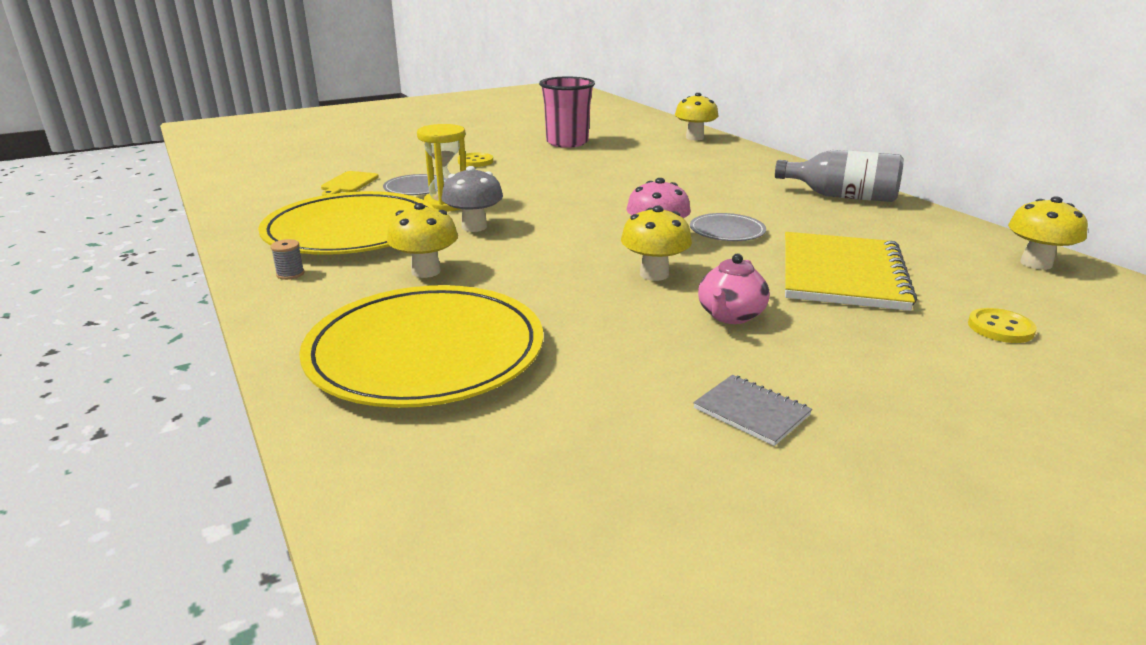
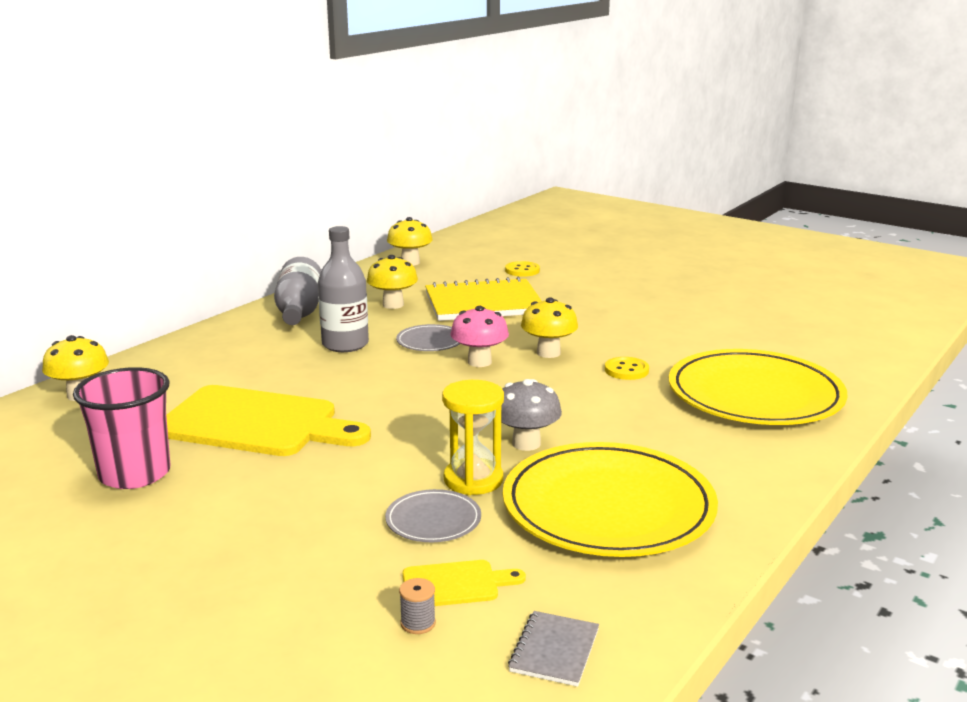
camera: 115 degrees left, 5 degrees down
(290, 274) = (733, 494): grey spool -> grey spool (418, 623)
(426, 271) = (647, 434): yellow mushroom -> yellow mushroom (393, 305)
(475, 161) = (278, 517): yellow button -> yellow button (626, 370)
(605, 167) = (256, 423): none -> yellow cutting board
(730, 316) = (587, 325): pink teapot -> none
(741, 202) = (345, 344): none -> grey bottle
(751, 412) = (686, 310): grey notebook -> grey notebook (554, 650)

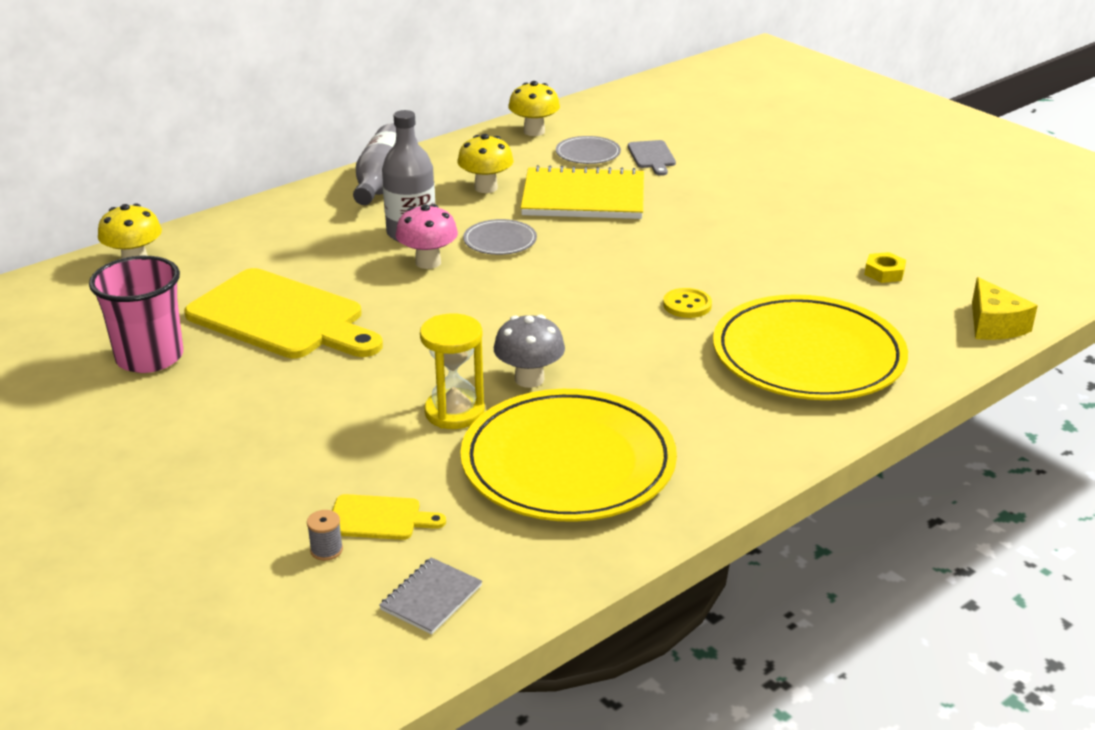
camera: 15 degrees right, 10 degrees up
(433, 520) = (393, 450): grey plate -> grey plate (588, 153)
(479, 362) = (537, 273): pink mushroom -> pink mushroom (428, 262)
(522, 270) = (652, 156): yellow button -> grey cutting board
(548, 353) = (616, 271): yellow mushroom -> none
(769, 330) = (884, 273): none -> yellow nut
(883, 356) = (994, 325): none -> yellow cheese

